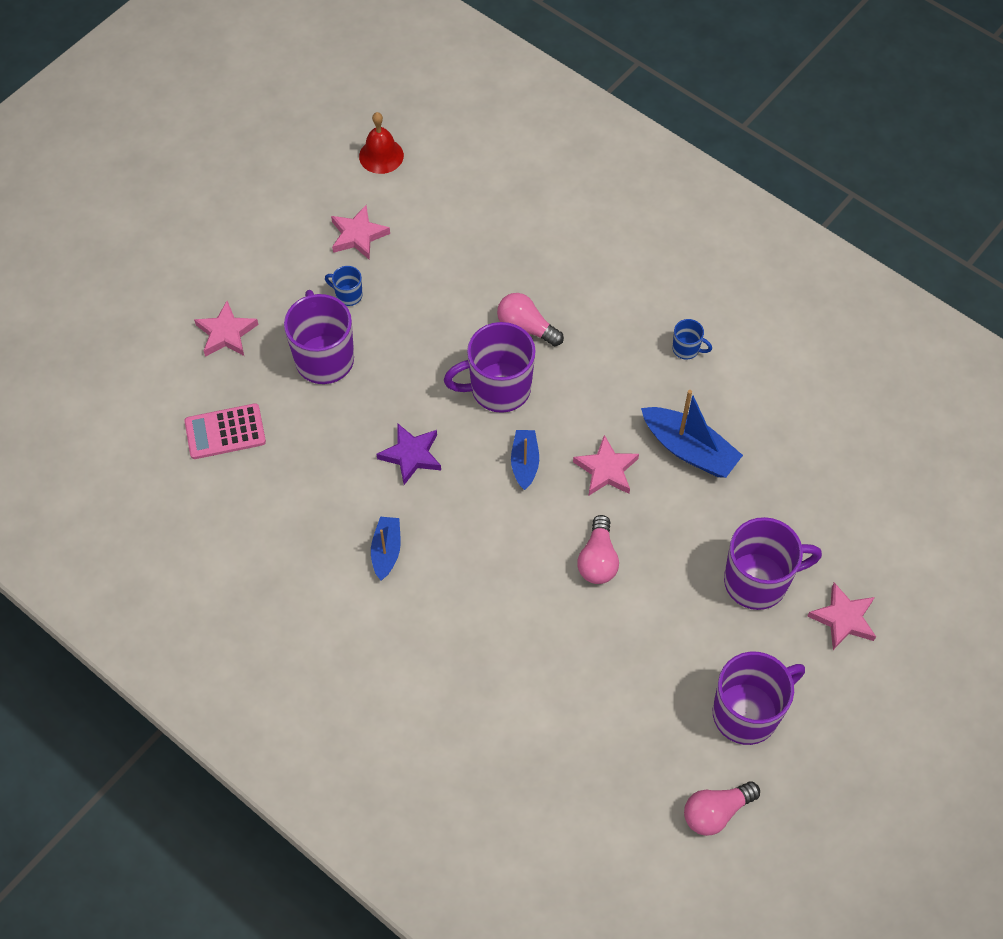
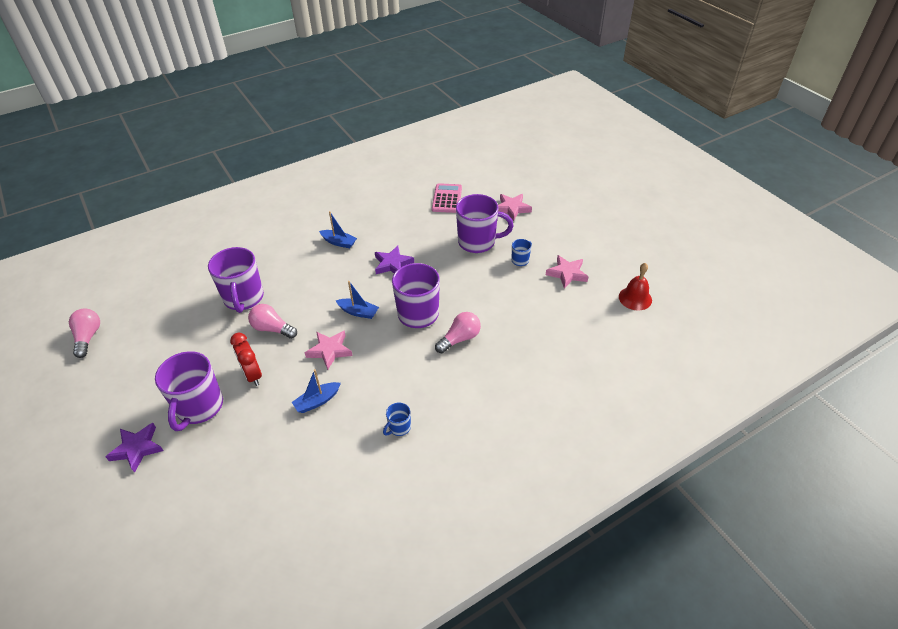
camera: 110 degrees right, 15 degrees down
(683, 544) = (252, 375): none -> red clock
(689, 449) = (317, 401): blue boat -> blue boat, size x0.61
(747, 712) = (126, 371): purple mug -> purple mug (243, 298)
(843, 619) = (137, 448): pink star -> purple star

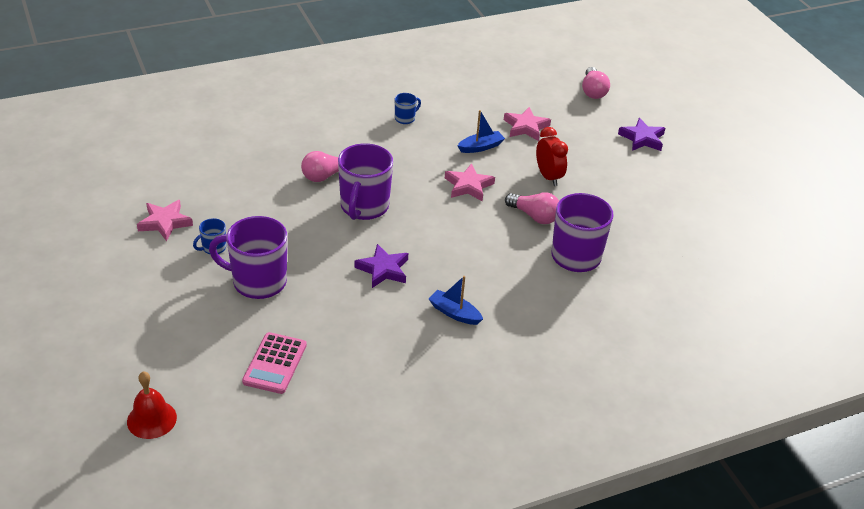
camera: 175 degrees left, 5 degrees down
(88, 337) = (747, 239): pink light bulb -> pink light bulb (593, 91)
(199, 407) = (595, 159): purple mug -> none
(358, 312) = (434, 219): blue boat -> none
(512, 208) = (181, 328): pink star -> pink star (526, 127)
(635, 298) = (106, 184): red bell -> red bell (151, 419)

